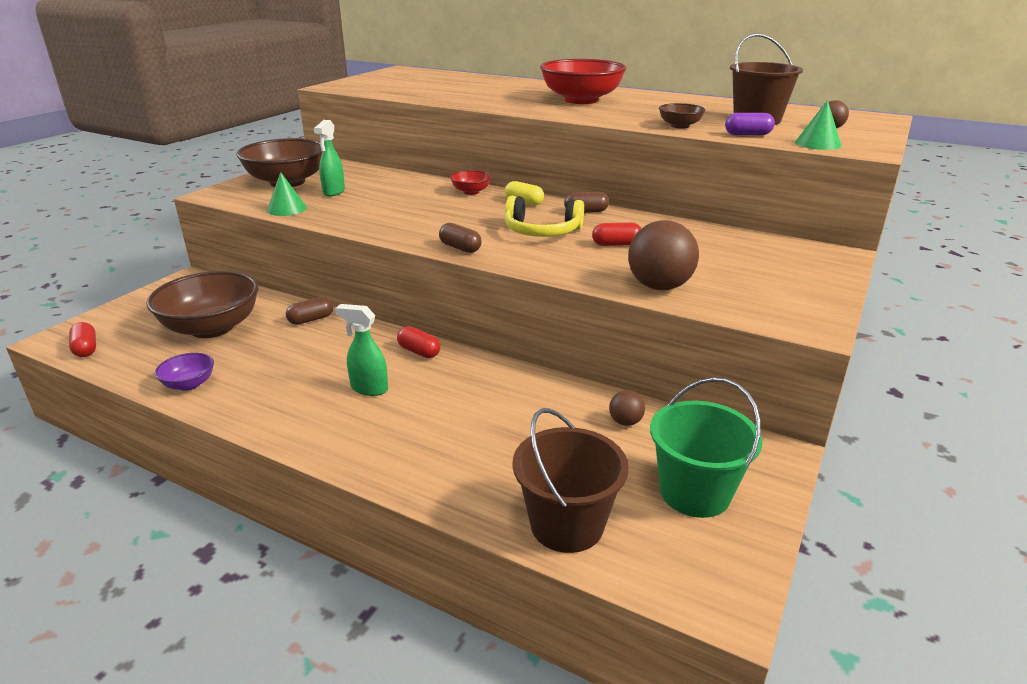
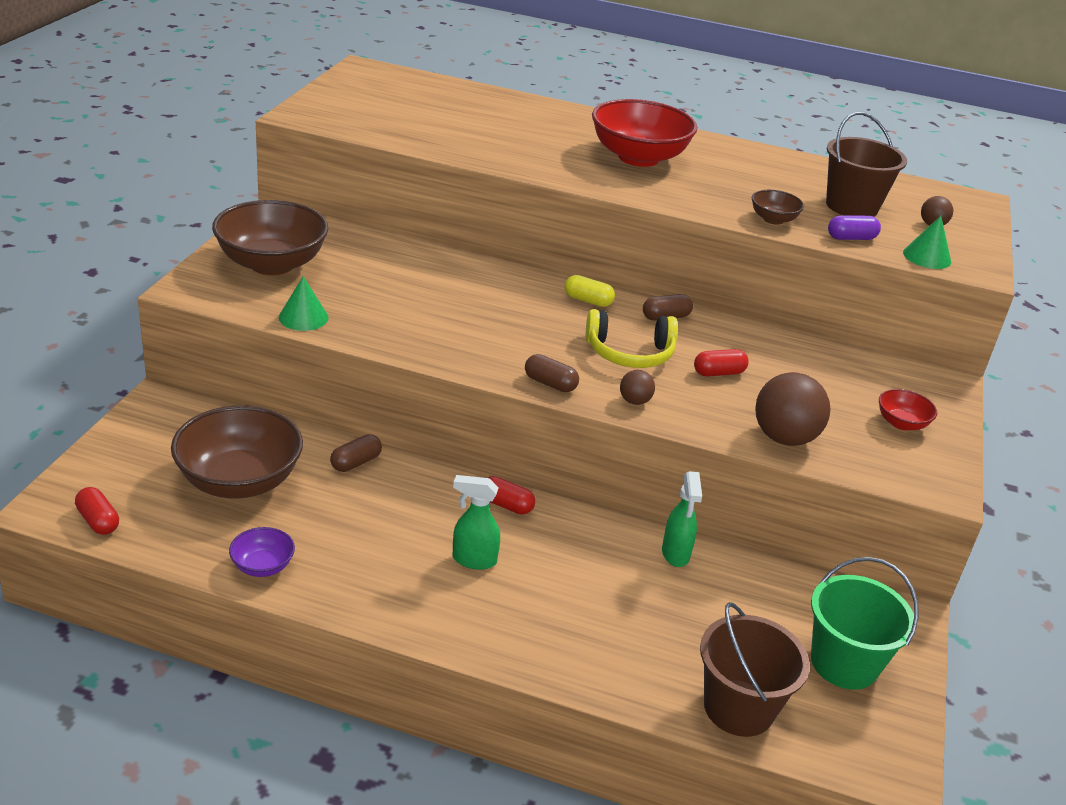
camera: 15 degrees left, 5 degrees up
(333, 192) = (344, 283): green spray bottle -> green spray bottle (675, 554)
(471, 192) = (516, 281): red bowl -> red bowl (901, 423)
(625, 422) = (757, 586): brown ball -> brown ball (634, 401)

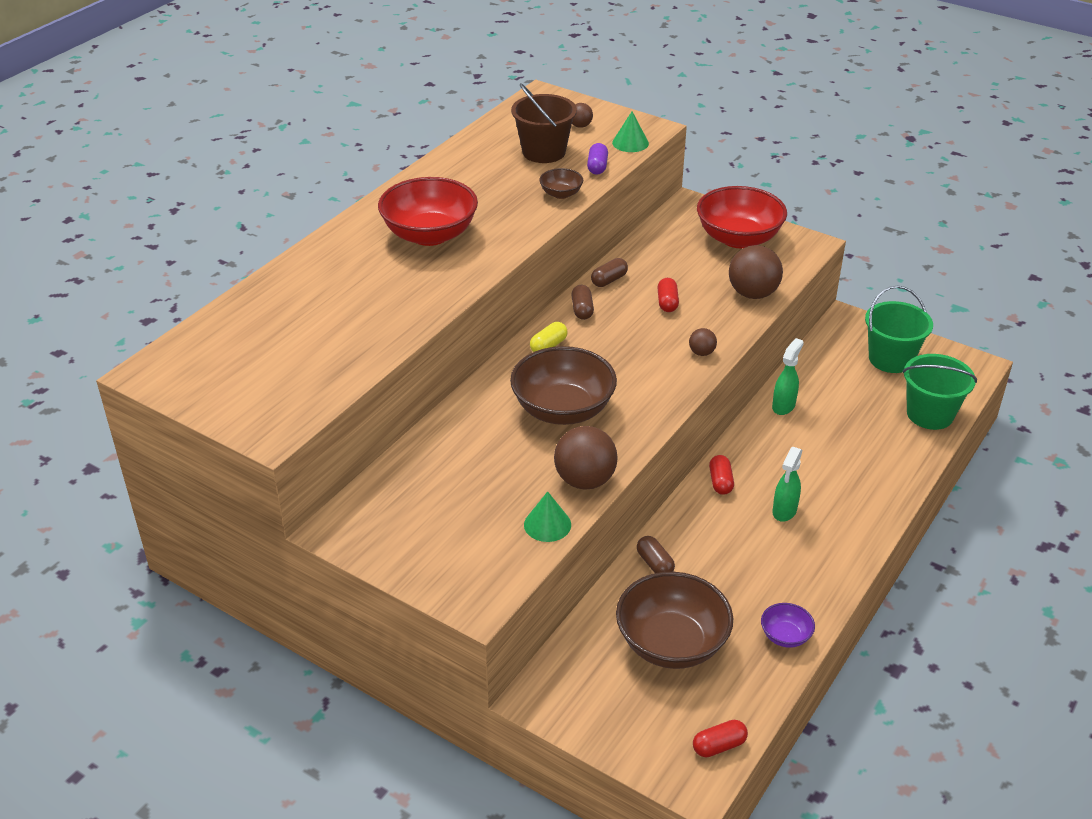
camera: 70 degrees left, 5 degrees up
(272, 264) = (439, 538): brown bowl -> brown bowl (563, 410)
(376, 334) = (585, 480): none -> brown ball
(506, 505) = (720, 482): red capsule -> red capsule turned 45 degrees counterclockwise
(550, 384) = (673, 391): brown capsule -> brown capsule (609, 280)
(629, 353) = (633, 340): yellow headphones -> none
(675, 554) = (783, 406): green spray bottle -> green spray bottle turned 75 degrees counterclockwise
(738, 708) = (930, 414): brown bucket -> green bucket
(901, 423) = (738, 238): red bowl -> red bowl, size x2.14

